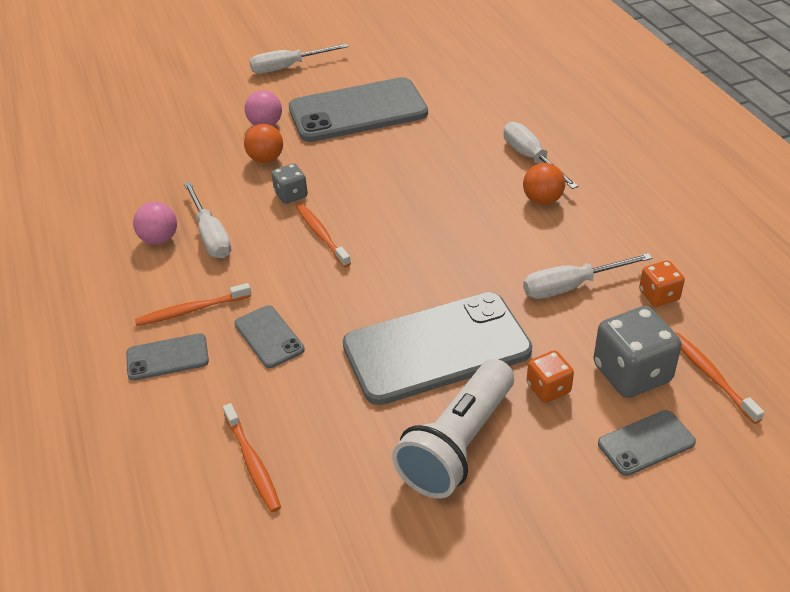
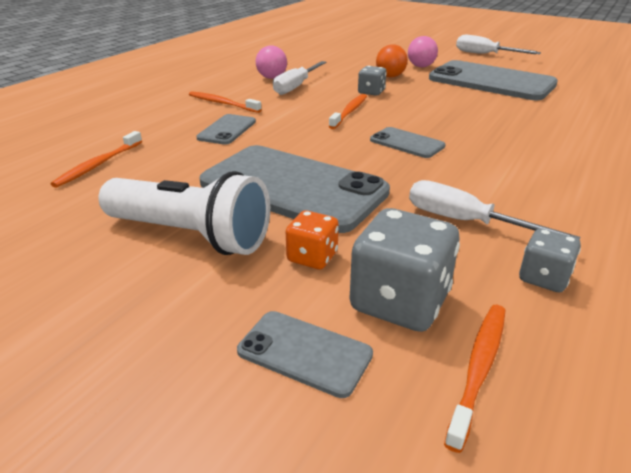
camera: 50 degrees right, 10 degrees down
(167, 357) = (173, 111): grey phone -> grey phone (407, 143)
(458, 444) = (190, 235): white flashlight -> white flashlight turned 150 degrees counterclockwise
(531, 158) = (585, 149): white screwdriver -> none
(542, 200) = (546, 170): orange ball -> none
(659, 295) = (543, 278): orange dice -> grey dice

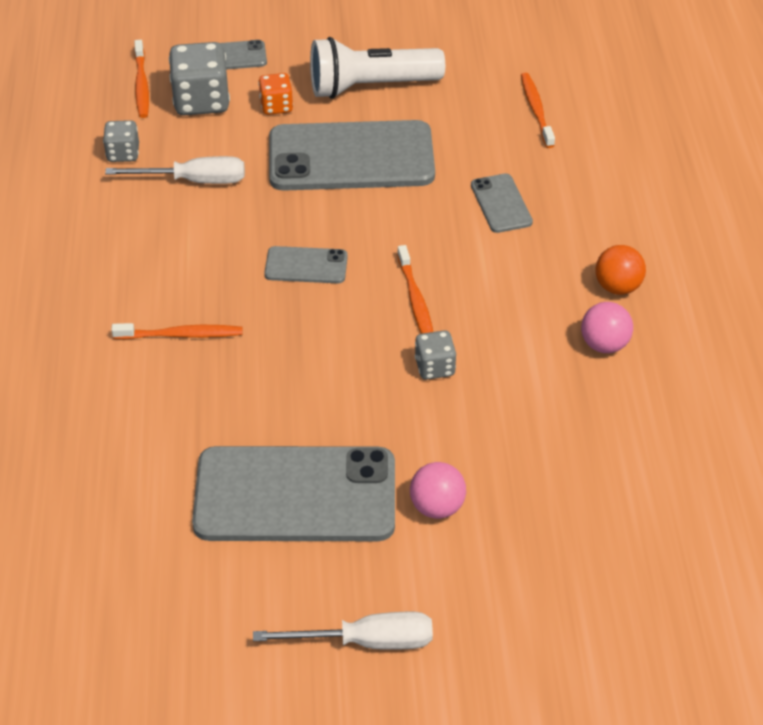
camera: 145 degrees right, 15 degrees up
(222, 103) = (574, 248): orange toothbrush -> orange toothbrush (181, 335)
(296, 86) = (543, 334): white screwdriver -> none
(390, 76) = (452, 437): orange ball -> orange ball (617, 287)

